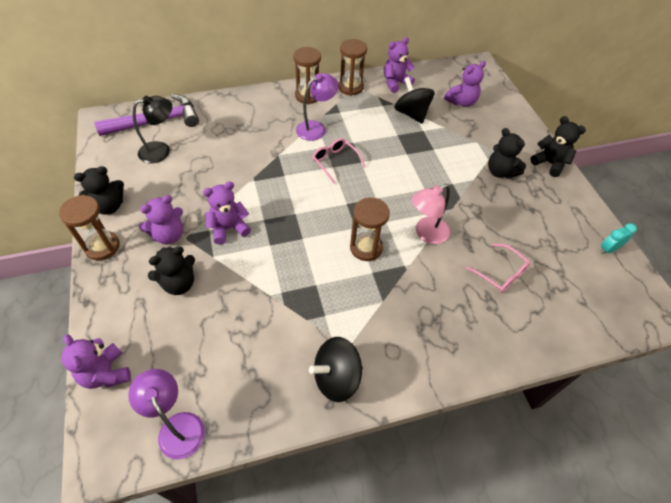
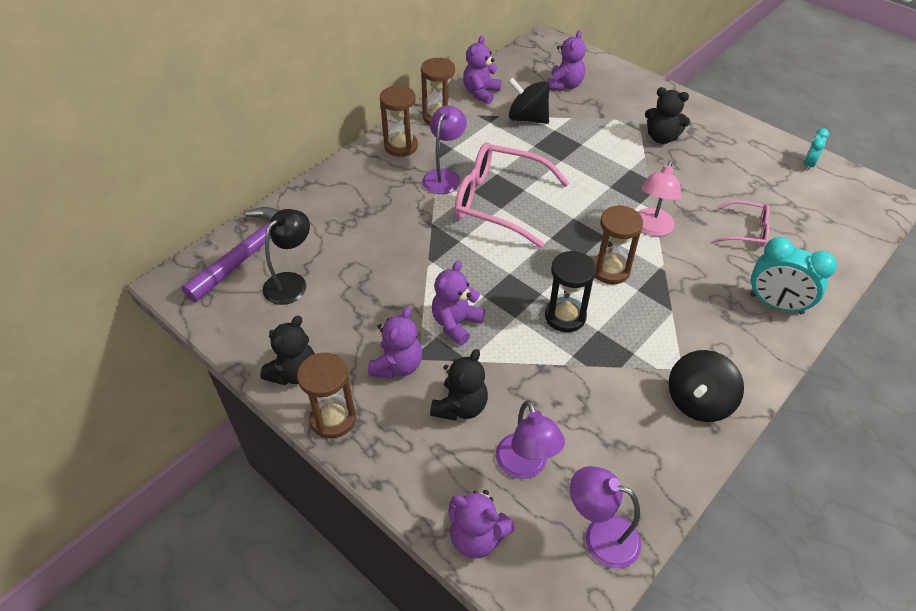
camera: 30 degrees left, 5 degrees down
(178, 347) = (525, 466): none -> purple lamp
(303, 263) = (565, 316): none -> black hourglass
(335, 162) = (499, 202): pink glasses -> pink glasses, size x1.97
(469, 342) = (776, 304): none -> turquoise clock
(549, 163) = (696, 110): black teddy bear -> none

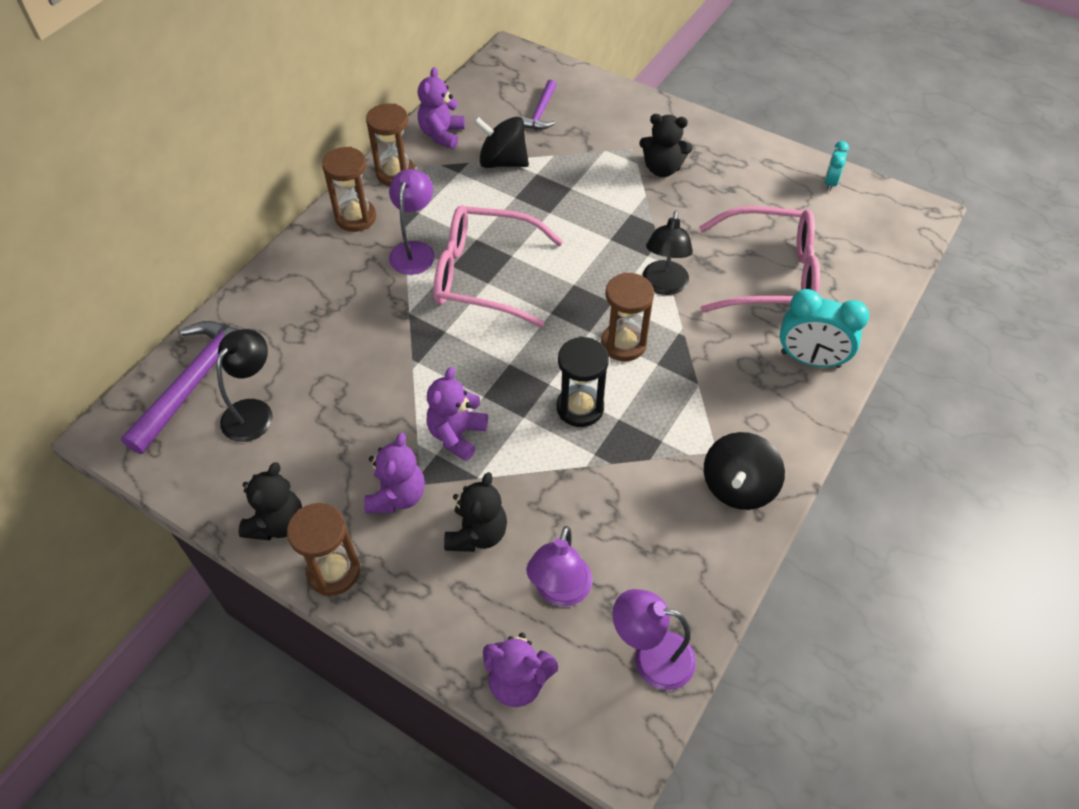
camera: 10 degrees left, 5 degrees up
(525, 466) = (559, 592): purple lamp -> purple lamp turned 45 degrees clockwise
(564, 85) = (540, 113): purple teddy bear -> purple hammer
(651, 228) = (663, 286): pink lamp -> black lamp
(746, 230) = (769, 274): pink glasses -> pink glasses, size x1.97

